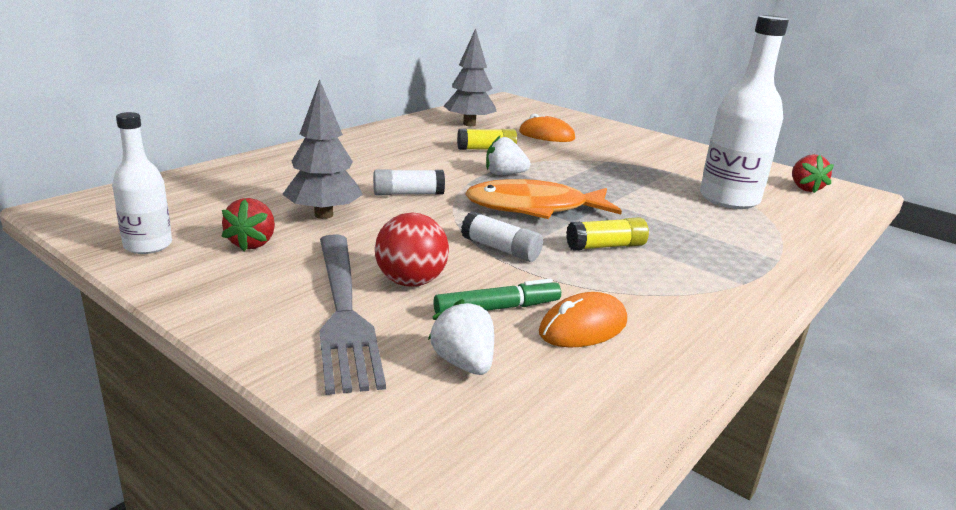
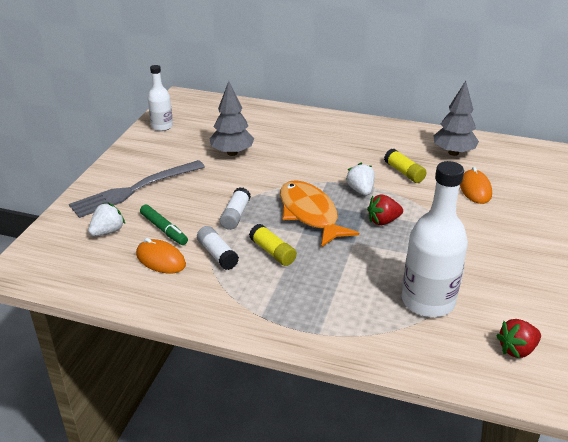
camera: 70 degrees right, 10 degrees up
(252, 243) = (183, 147): red strawberry -> red strawberry (383, 221)
(408, 194) = (287, 167): white glue stick -> white glue stick (217, 254)
(411, 282) = (175, 198): red ball -> none

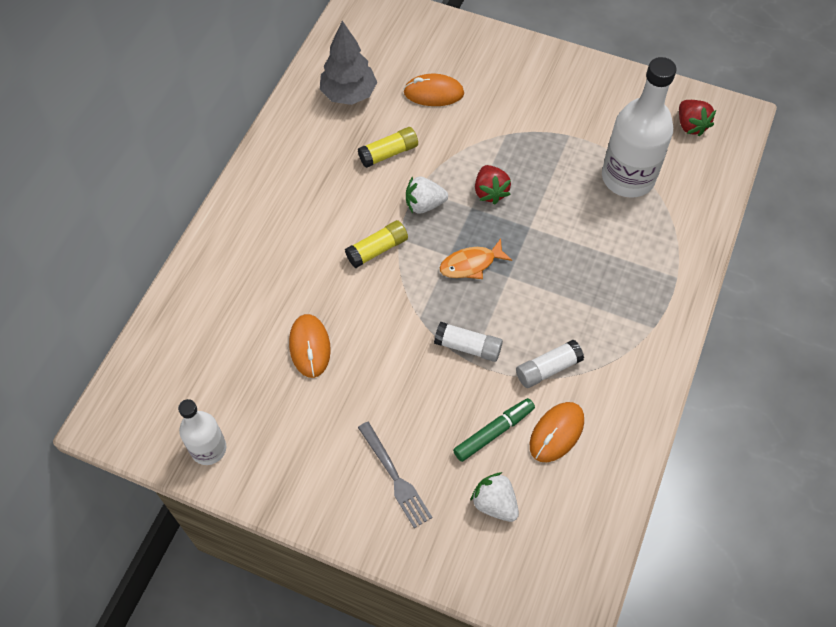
camera: 85 degrees left, 25 degrees up
(134, 190) = (395, 478): grey fork -> grey fork, size x0.58
(232, 153) = (310, 347): grey tree -> orange mouse
(272, 252) = (544, 309): yellow glue stick -> yellow glue stick (377, 249)
(310, 214) = (471, 264): orange fish -> orange fish, size x0.54

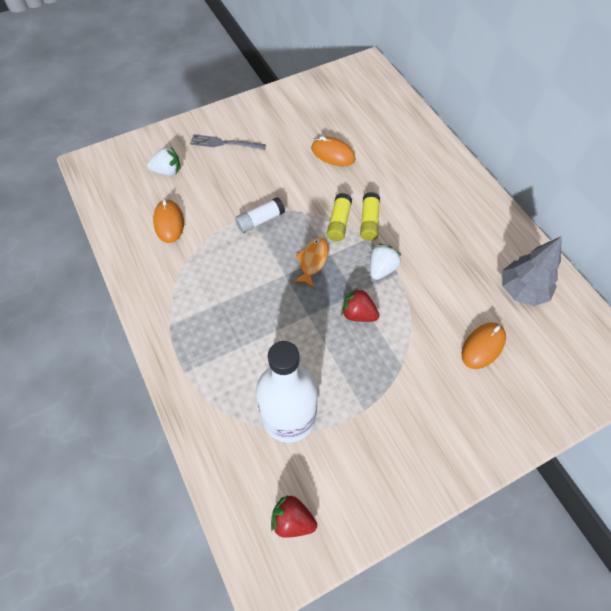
camera: 130 degrees right, 0 degrees up
(208, 449) = (315, 89): white bottle -> none
(388, 153) = (444, 278): yellow glue stick -> yellow glue stick (339, 222)
(493, 432) = (201, 196): green marker -> none
(548, 369) = (206, 247): white glue stick -> none

